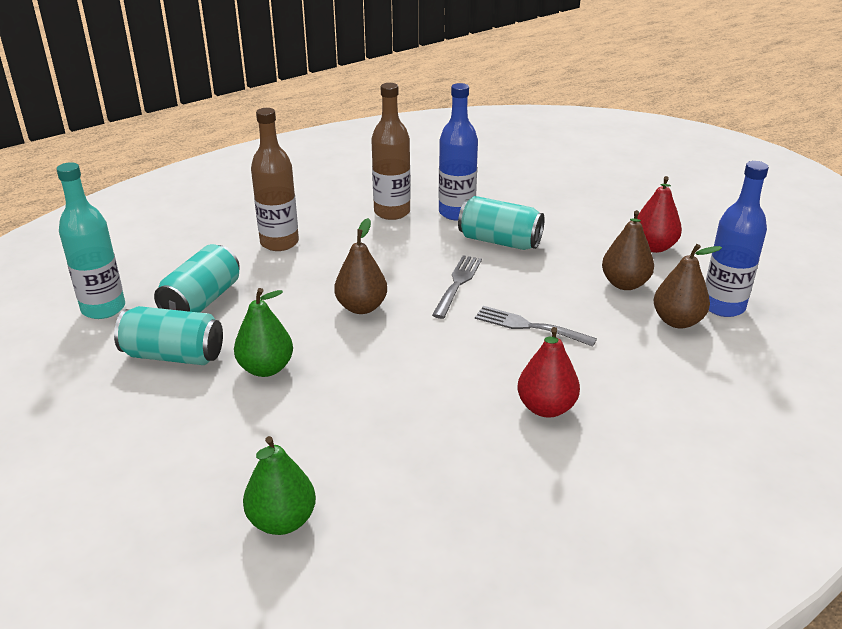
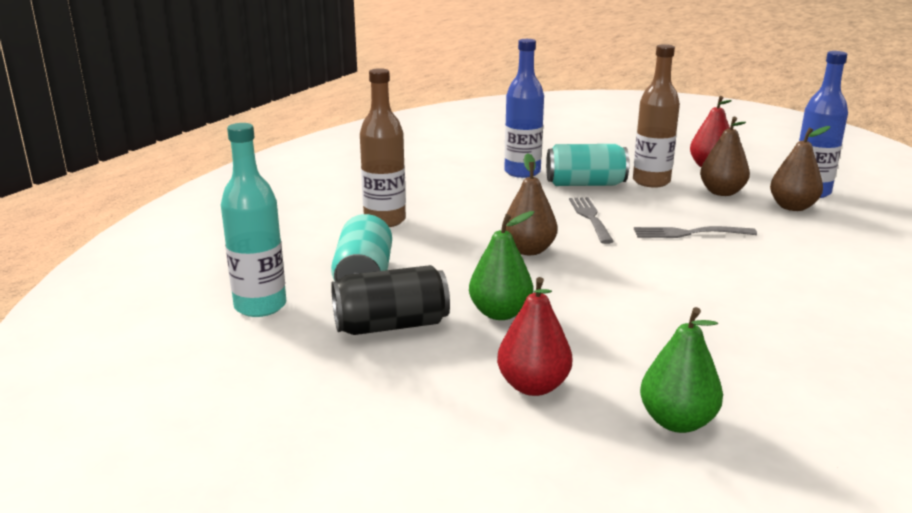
camera: 25 degrees left, 10 degrees down
(173, 355) = (391, 325): turquoise can -> black can
(392, 212) = (463, 181): brown bottle -> brown bottle (651, 182)
(546, 408) = (778, 282): red pear -> red pear (533, 386)

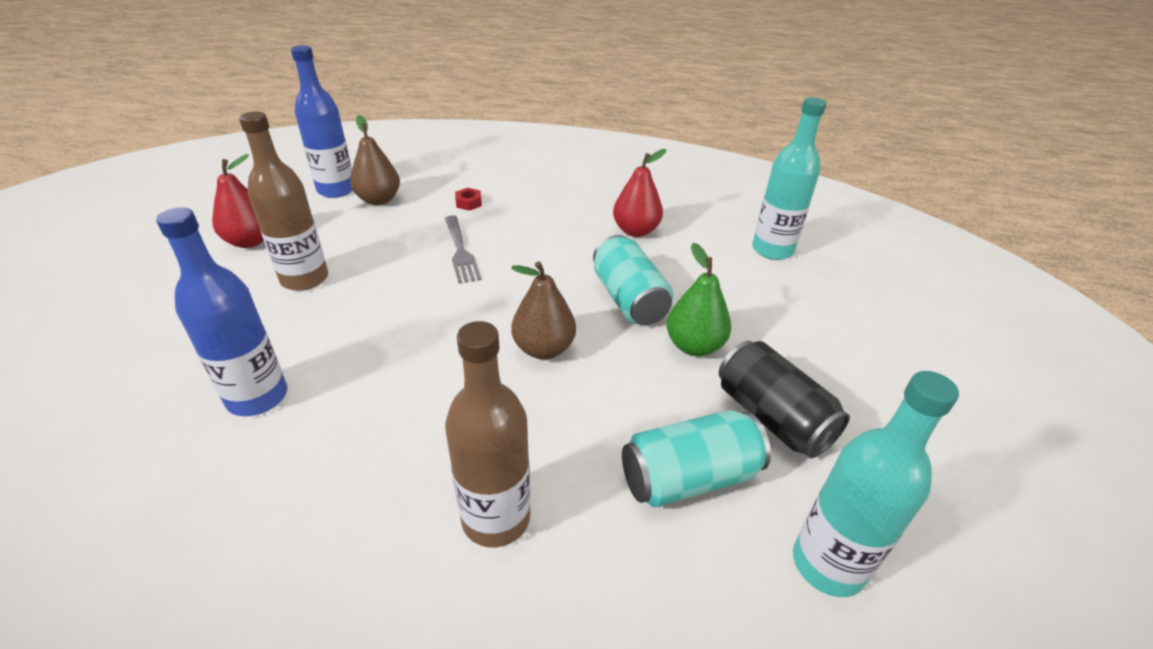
camera: 110 degrees left, 15 degrees up
(533, 386) = (788, 311): red pear -> red pear (635, 231)
(585, 184) = (314, 329): turquoise can -> turquoise can (629, 299)
(590, 218) = (434, 314): grey fork -> none
(677, 421) = (772, 250): green pear -> turquoise bottle
(721, 192) = (340, 234): brown pear -> none
(793, 244) = (468, 203): none -> red nut

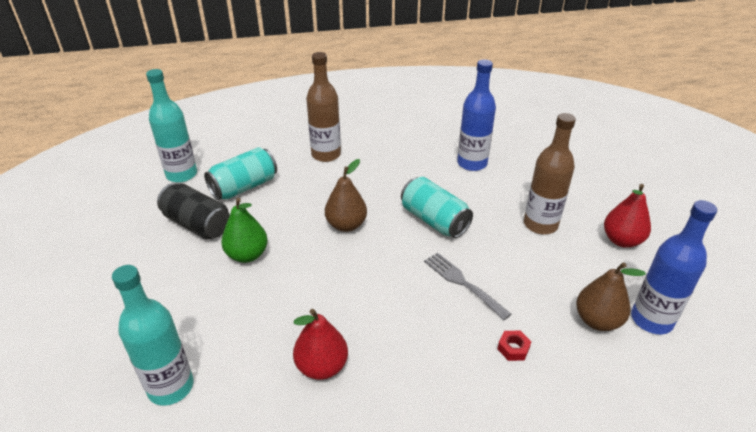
camera: 160 degrees right, 0 degrees up
(629, 299) = (303, 279): turquoise can -> turquoise can (434, 220)

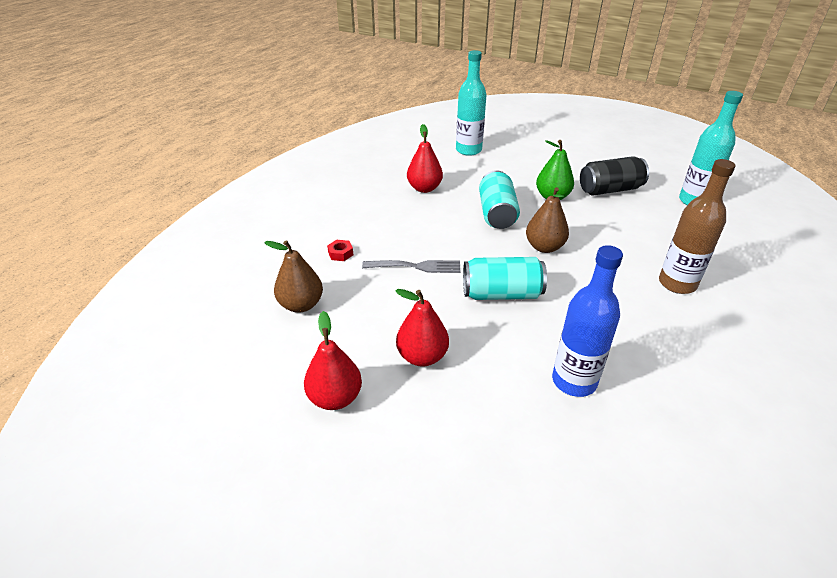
camera: 130 degrees right, 0 degrees up
(244, 187) = (649, 221): turquoise can -> turquoise can (496, 214)
(540, 224) = (422, 356): brown bottle -> red pear
(651, 320) = (260, 333): blue bottle -> none

